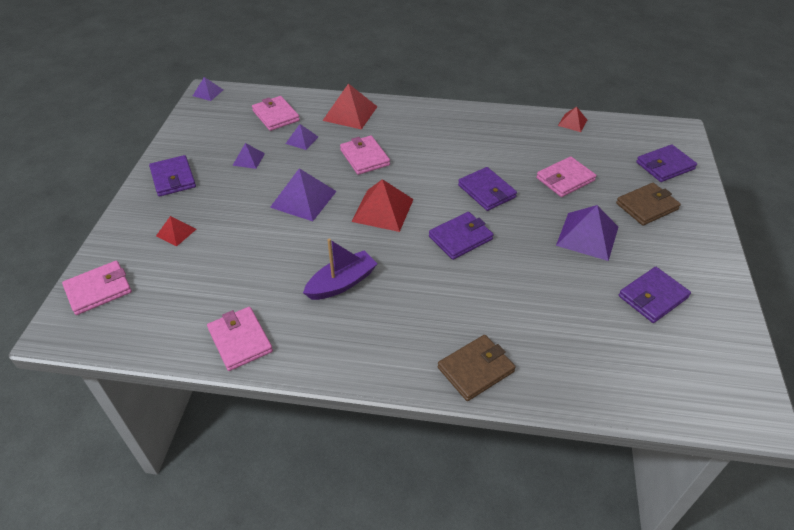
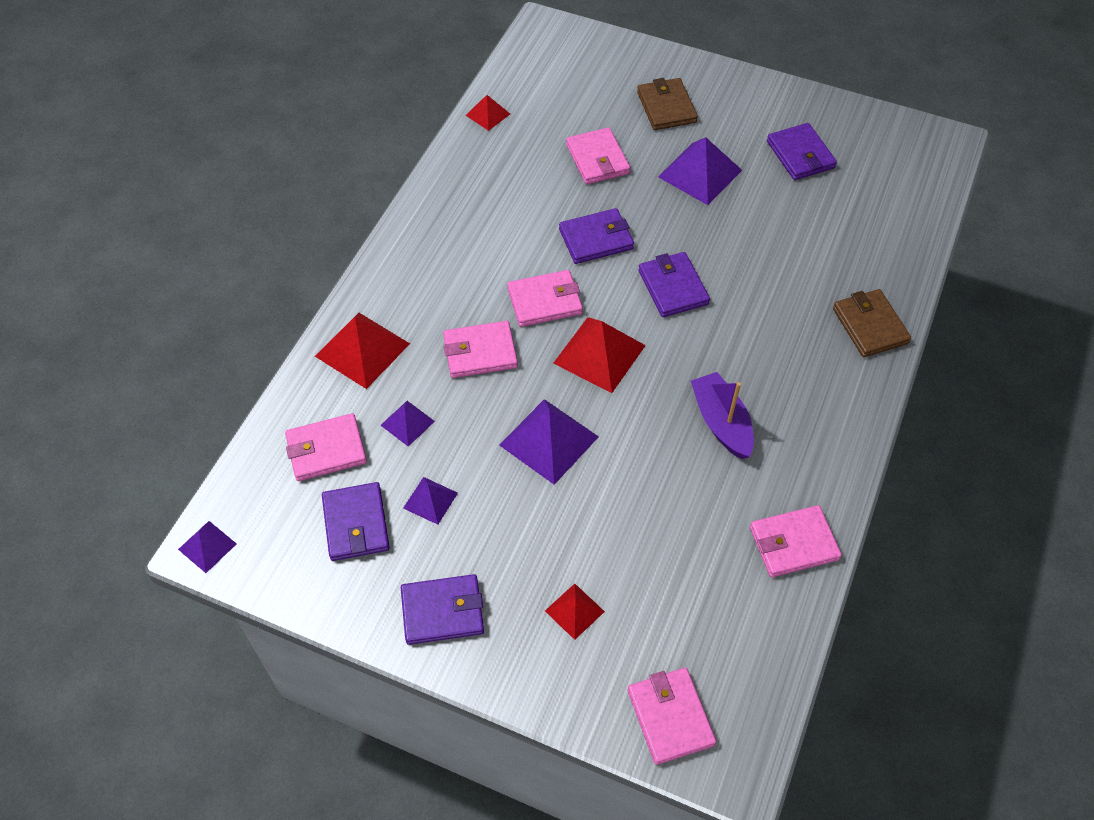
camera: 75 degrees left, 10 degrees up
(418, 177) = (545, 301): none -> pink wallet
(665, 166) = (602, 65): purple wallet -> purple wallet (356, 524)

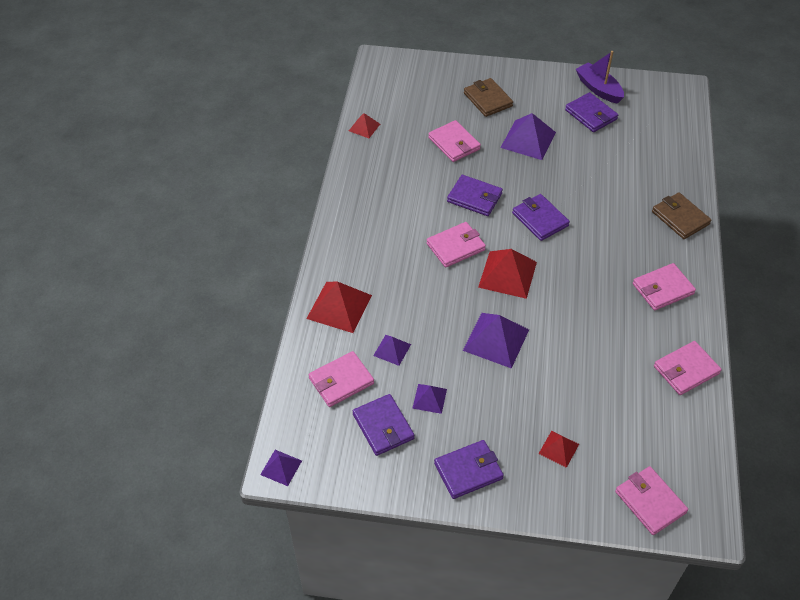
camera: 15 degrees left, 5 degrees down
(480, 352) = (424, 290): pink wallet -> pink wallet (663, 289)
(596, 239) = (474, 198): purple wallet -> purple wallet turned 60 degrees clockwise
(721, 422) = (607, 302): purple boat -> purple boat (598, 89)

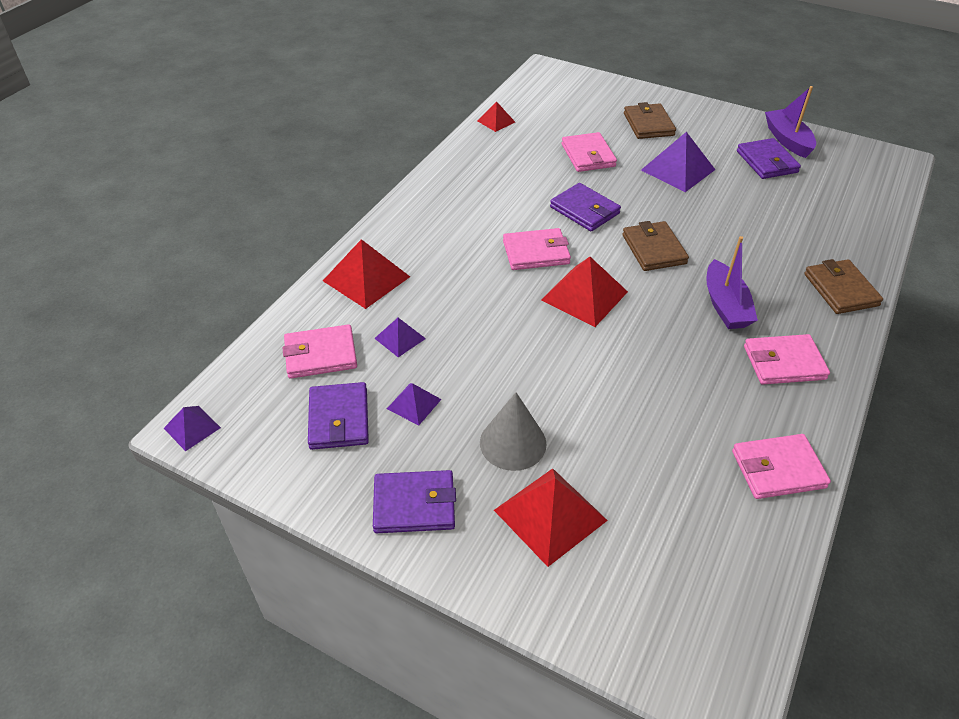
camera: 20 degrees right, 5 degrees down
(496, 339) = (533, 362): purple pyramid -> none
(511, 406) = (513, 443): none -> grey cone
(540, 219) = (654, 249): purple wallet -> brown wallet
(558, 448) = (550, 515): red pyramid -> red pyramid, size x1.82
(608, 254) = (725, 305): none -> purple boat
(650, 502) = (650, 631): pink wallet -> none

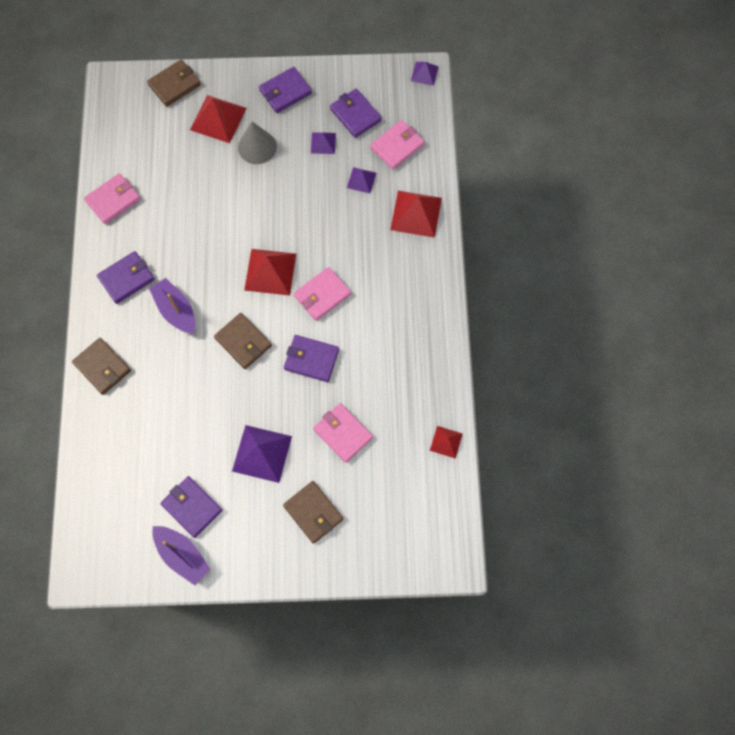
camera: 150 degrees right, 25 degrees up
(598, 617) = (174, 85): none -> brown wallet
(784, 362) = (126, 278): pink wallet -> purple wallet

